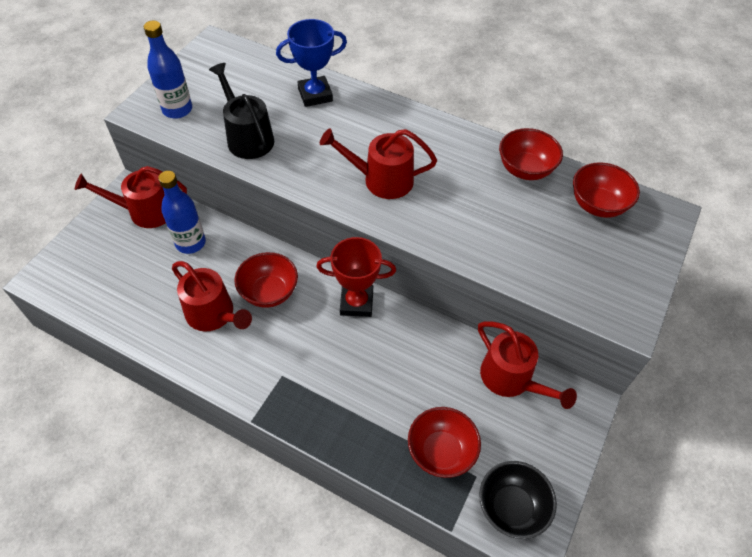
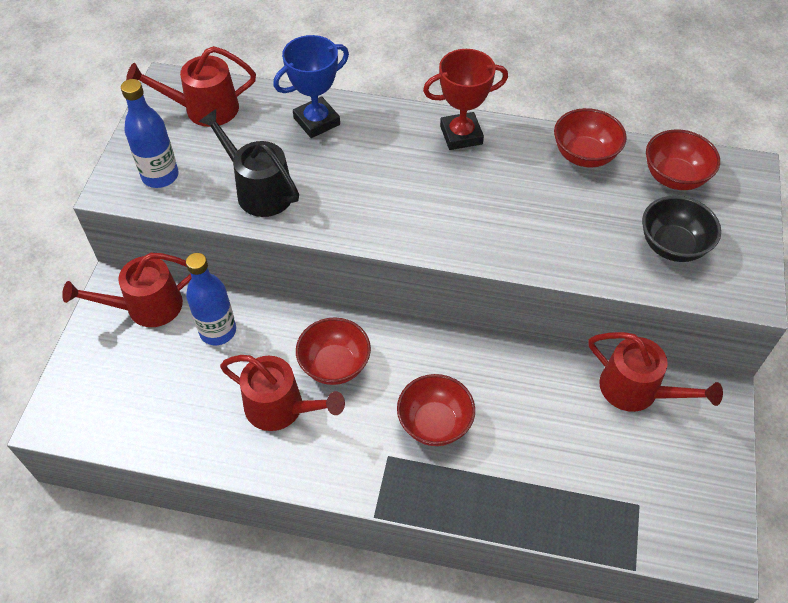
camera: 15 degrees left, 0 degrees up
(356, 303) = (438, 351): red trophy -> red trophy (461, 135)
(381, 180) = (434, 204): red watering can -> red watering can (204, 109)
(441, 451) = (593, 489): red bowl -> red bowl (434, 423)
(511, 507) = (687, 526): black bowl -> black bowl (672, 246)

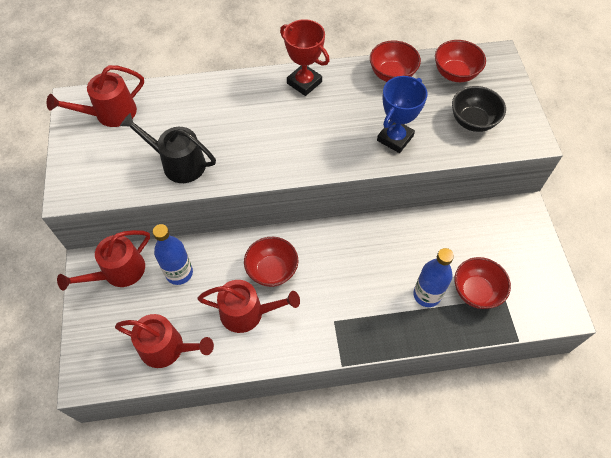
camera: 20 degrees left, 5 degrees up
(160, 176) = (99, 174): blue bottle -> blue bottle (427, 295)
(317, 121) = (198, 100): blue trophy -> blue trophy (395, 138)
(434, 423) = (355, 288): red bowl -> red bowl (476, 291)
(461, 135) = (304, 83): red trophy -> red trophy turned 75 degrees clockwise
(636, 390) = (474, 223): red watering can -> red watering can (167, 348)

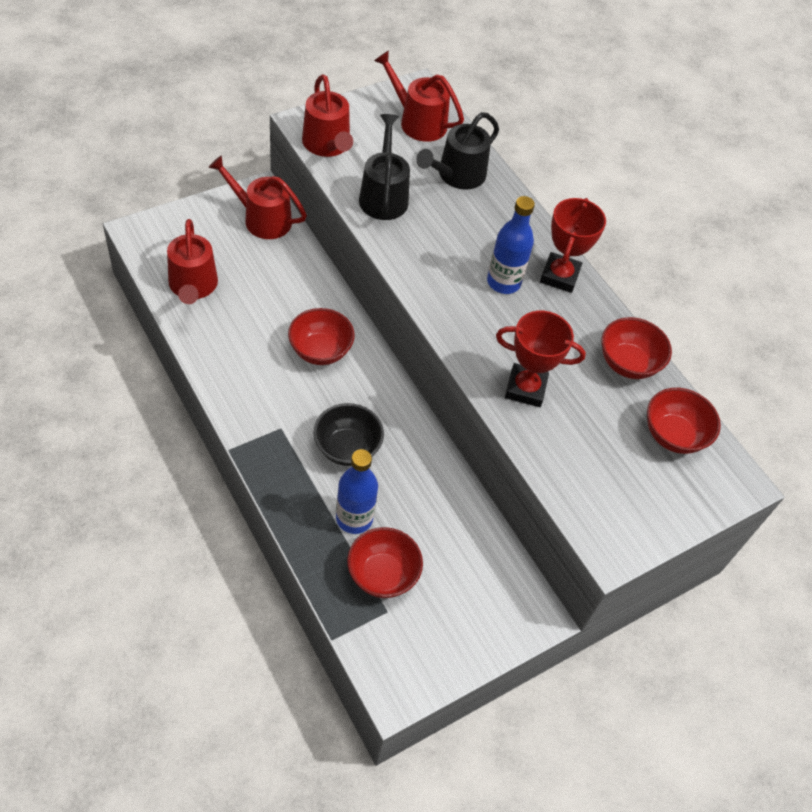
camera: 60 degrees right, 5 degrees down
(179, 273) = (282, 269): blue bottle -> blue bottle (503, 282)
(180, 108) = (457, 175): none -> black watering can
(247, 313) = (259, 343): red watering can -> red watering can (327, 145)
(395, 138) = (525, 388): blue trophy -> red trophy
(473, 121) = (602, 471): black bowl -> black bowl (347, 448)

